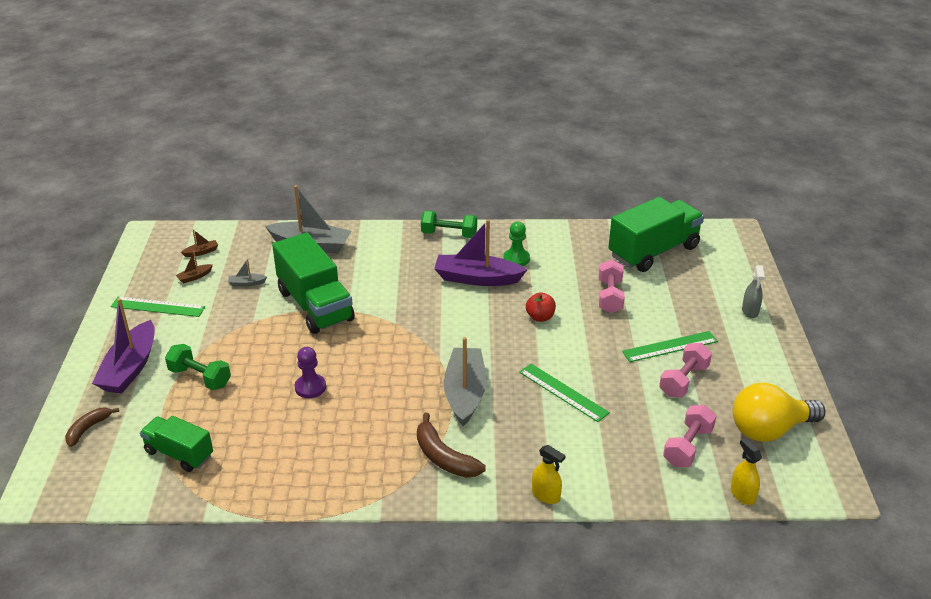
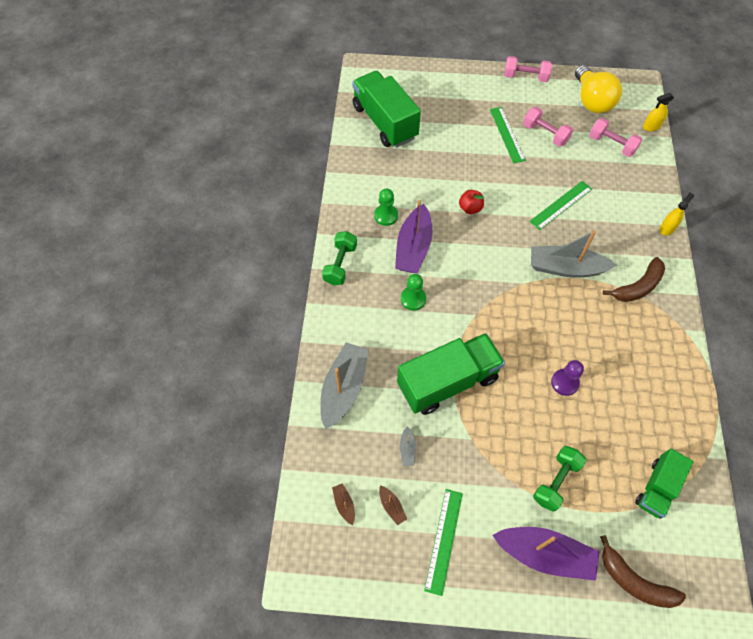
camera: 85 degrees left, 25 degrees up
(88, 429) = (634, 581): brown banana -> brown banana, size x1.55
(411, 281) = (413, 299): none -> green pawn
(610, 296) = (444, 159): pink dumbbell -> pink dumbbell (525, 77)
(750, 311) = (466, 82): grey spray bottle -> none

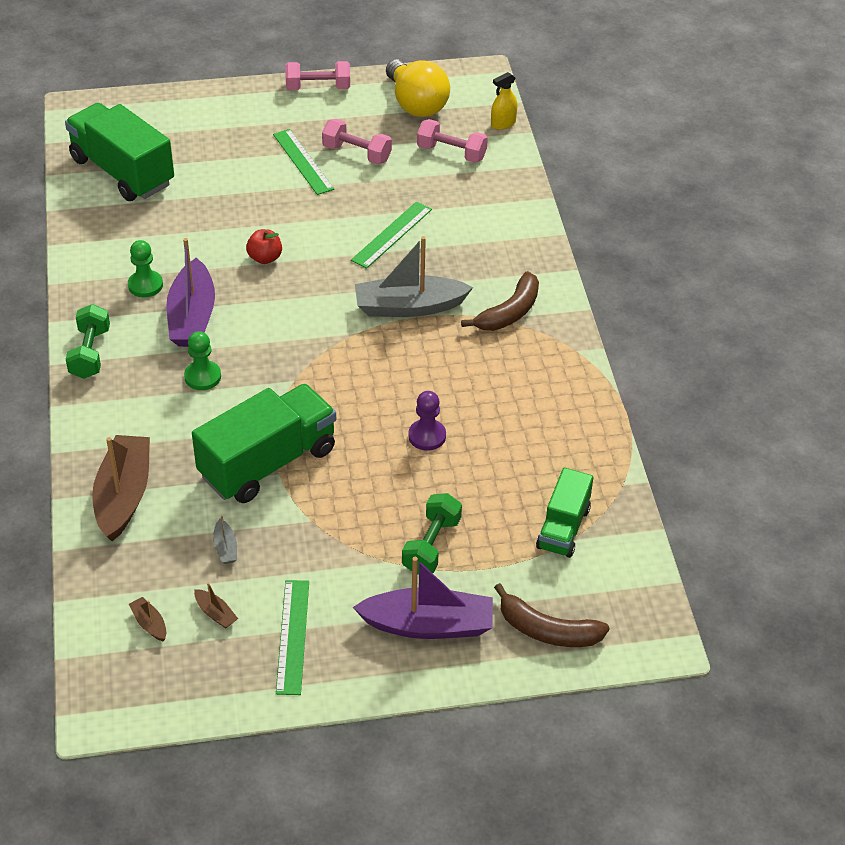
camera: 15 degrees left, 15 degrees down
(344, 388) = (124, 495): grey boat -> brown boat
(667, 228) = (539, 239): yellow spray bottle -> none

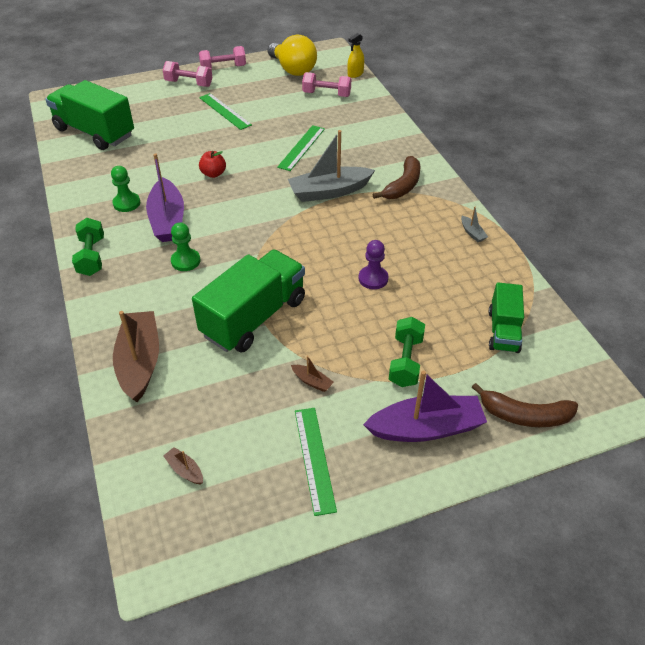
camera: 10 degrees left, 0 degrees up
(215, 613) = (241, 450): brown boat -> brown boat (312, 381)
(225, 547) = (236, 391): grey boat -> grey boat (472, 233)
(357, 153) = (261, 102): pink dumbbell -> pink dumbbell (189, 83)

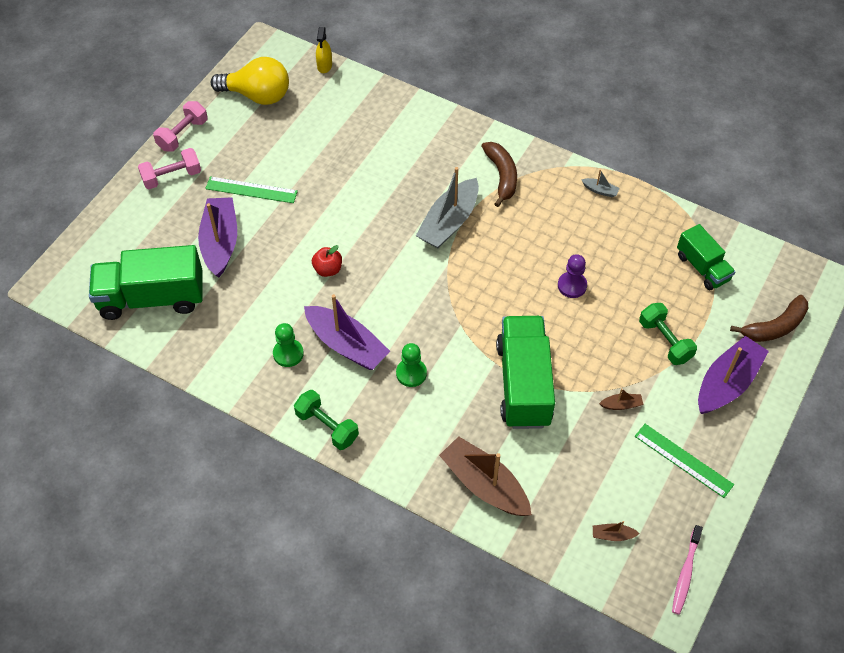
camera: 40 degrees left, 10 degrees up
(170, 127) = (220, 242): none -> purple boat
(205, 550) = (685, 573): none -> pink toothbrush
(301, 147) = (373, 188): green ruler -> none
(326, 94) = (325, 109): pink dumbbell -> none

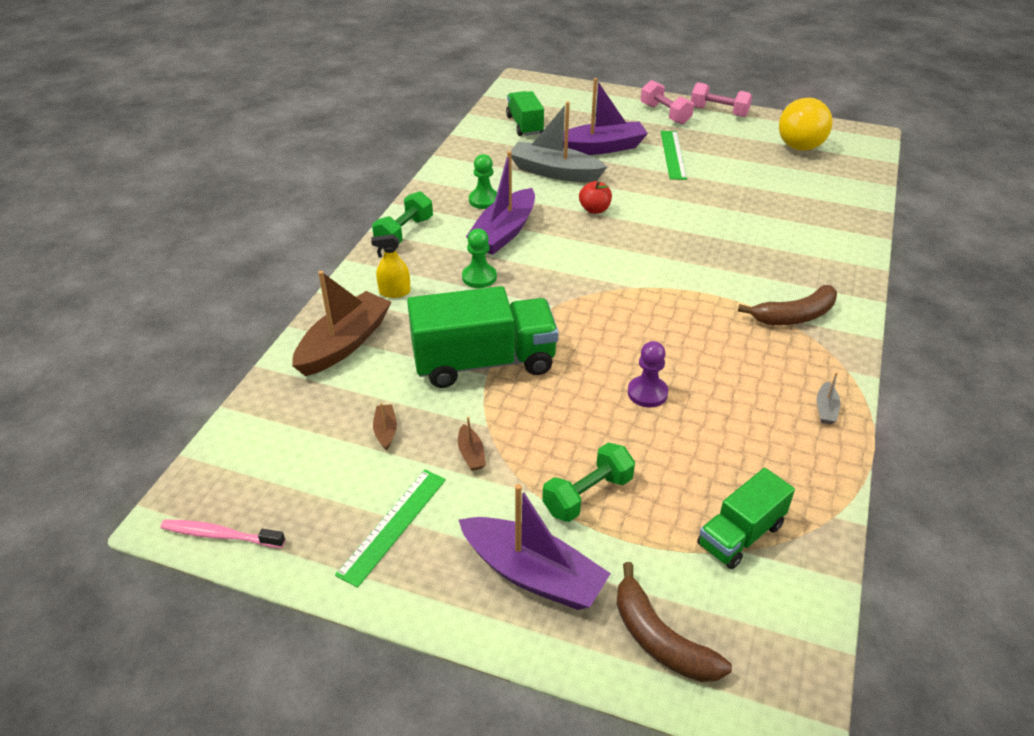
camera: 80 degrees right, 15 degrees down
(152, 298) = (524, 125): green truck -> green truck, size x0.58
(324, 66) = (871, 173): yellow spray bottle -> yellow spray bottle (394, 292)
(449, 222) = (698, 282): grey boat -> grey boat (554, 172)
(612, 535) = (278, 457): brown boat -> brown boat (385, 431)

